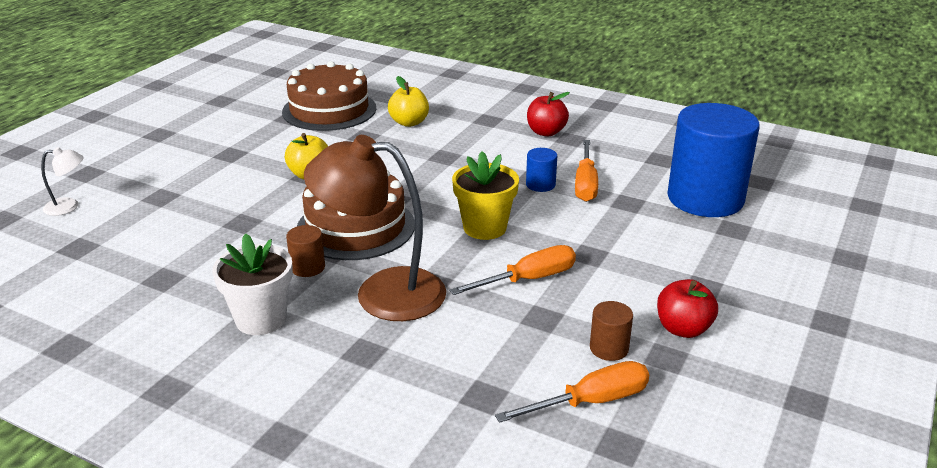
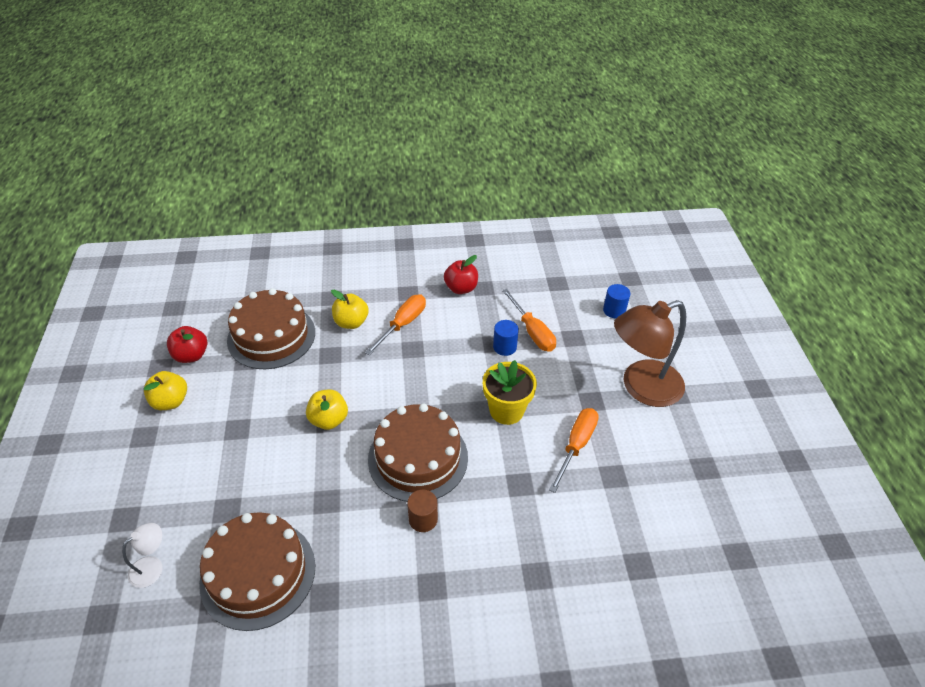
camera: 35 degrees left, 15 degrees up
(133, 242) = (258, 573): none -> brown cake
(203, 122) = (170, 401): none -> yellow apple
(261, 319) = (440, 590): white flower pot -> none
(382, 292) = (497, 513): brown lamp -> brown lamp (641, 387)
(590, 402) = (698, 531): orange screwdriver -> orange screwdriver (402, 324)
(609, 348) = (671, 480): brown cylinder -> none
(683, 329) = (694, 438): red apple -> red apple (191, 355)
(705, 198) = (614, 310): blue cylinder -> blue cylinder, size x0.40

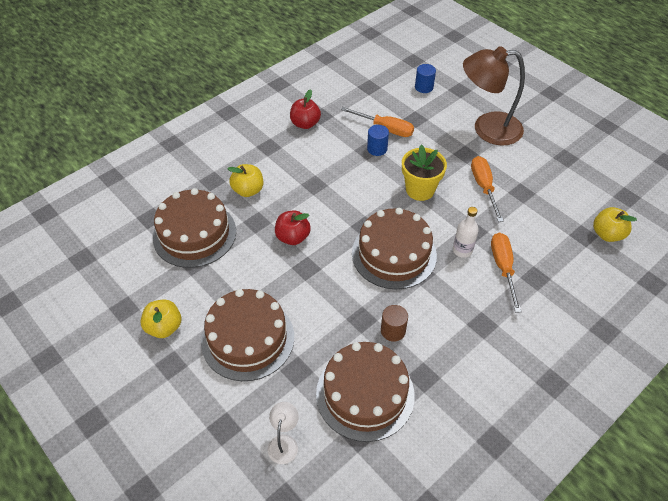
camera: 35 degrees left, 5 degrees up
(191, 355) = (142, 285): red apple -> red apple (293, 237)
(219, 454) = (247, 338): none -> brown cake
(329, 420) = (305, 266): yellow apple -> yellow apple (607, 234)
(402, 324) = (289, 171): orange screwdriver -> orange screwdriver (503, 268)
(423, 519) = (436, 289): brown cylinder -> brown cylinder (393, 330)
(488, 496) = (462, 250): none -> white bottle
(641, 387) = (487, 129): brown lamp -> brown lamp turned 60 degrees clockwise

